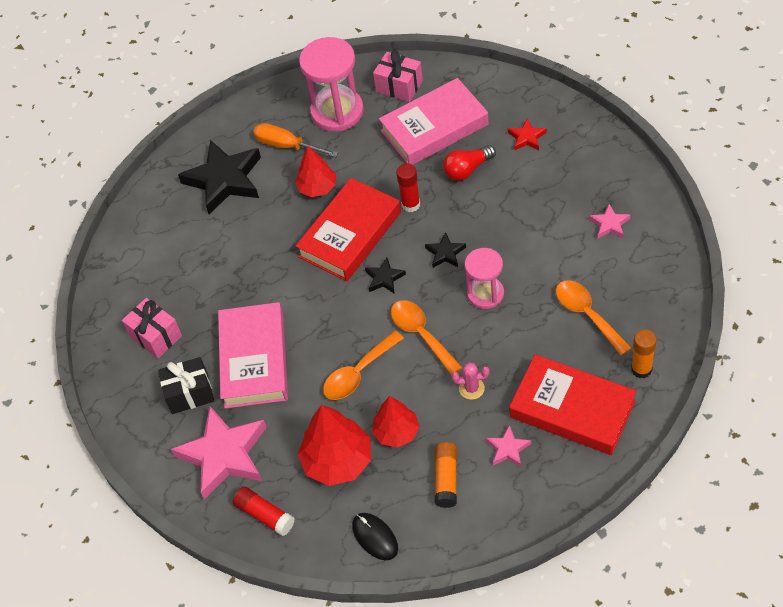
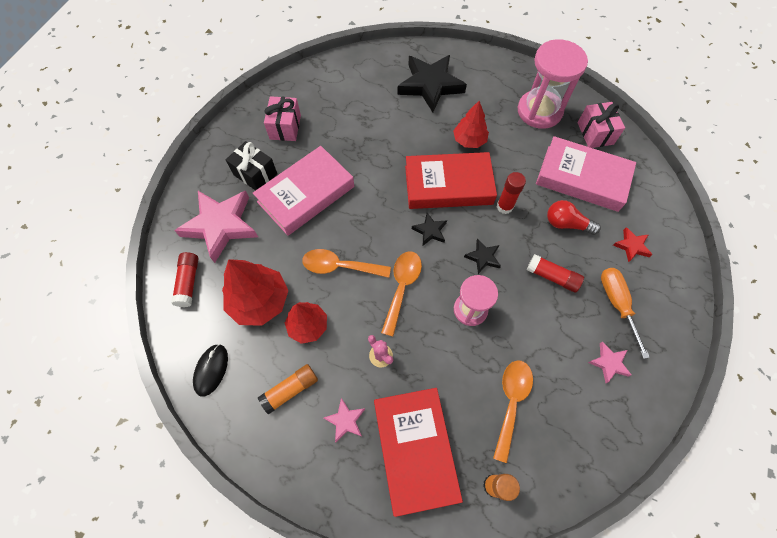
camera: 45 degrees right, 10 degrees up
(287, 146) = (486, 101): orange screwdriver -> orange screwdriver (617, 304)
(506, 213) = (552, 277): none -> red glue stick

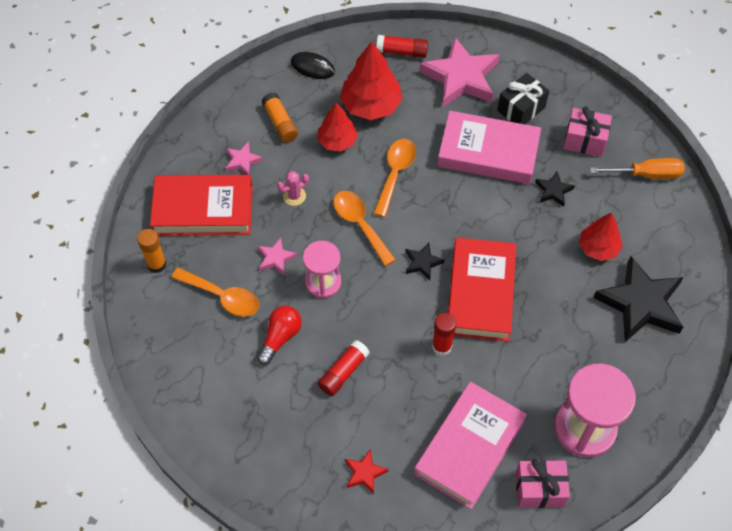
camera: 100 degrees right, 5 degrees down
(306, 194) = (488, 152): pink book -> pink book turned 45 degrees counterclockwise
(402, 288) = (360, 225): orange spoon -> orange spoon turned 150 degrees counterclockwise
(469, 140) = (544, 330): red tree -> red tree (598, 248)
(483, 257) = (380, 308): black star -> black star (553, 191)
(566, 224) = (407, 408): red light bulb -> red light bulb (280, 337)
(609, 363) = (236, 398): pink star -> pink star (275, 258)
(617, 304) = (297, 430): orange screwdriver -> orange screwdriver (646, 174)

